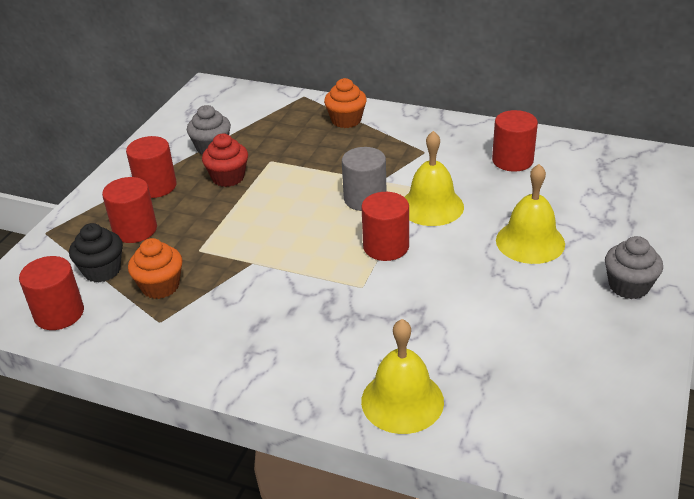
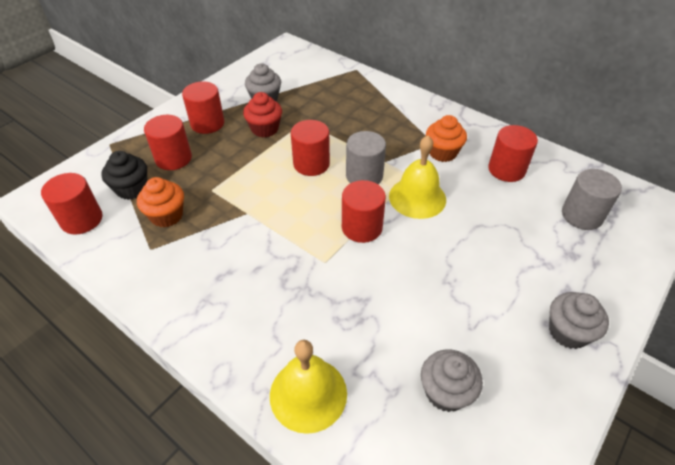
camera: 15 degrees right, 10 degrees up
(300, 200) = (311, 164): none -> red cylinder
(346, 120) = (380, 99): orange cupcake -> orange cupcake (442, 153)
(530, 241) = (491, 257): yellow bell -> none
(535, 363) = (446, 392): none -> grey cupcake
(603, 185) = (581, 215): none -> grey cylinder

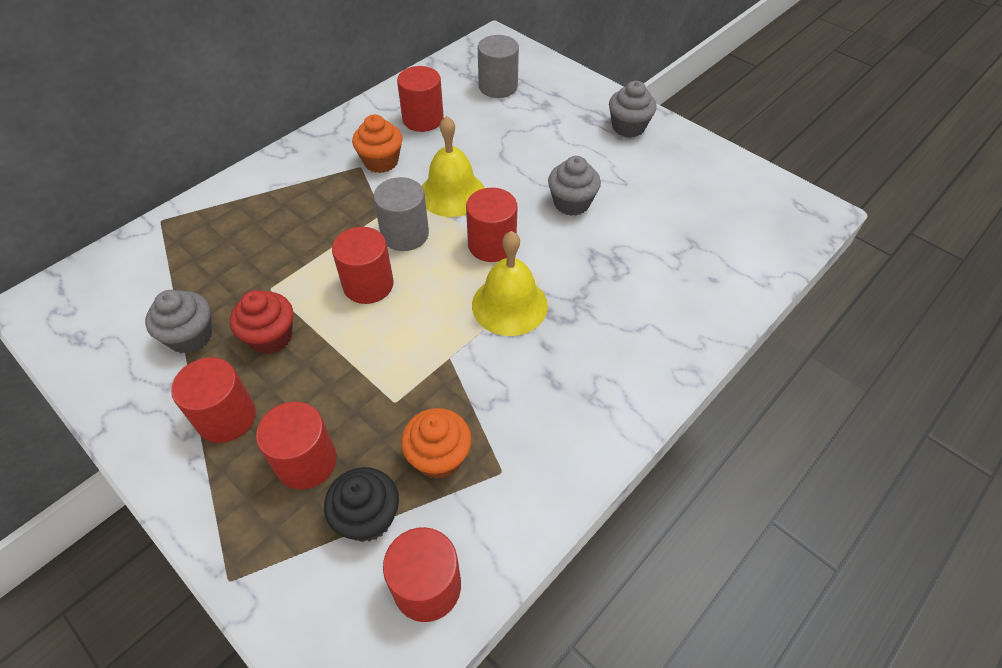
camera: 85 degrees left, 5 degrees up
(308, 394) = (702, 303): yellow bell -> yellow bell (509, 305)
(446, 392) = (690, 209): grey cupcake -> grey cupcake (571, 203)

